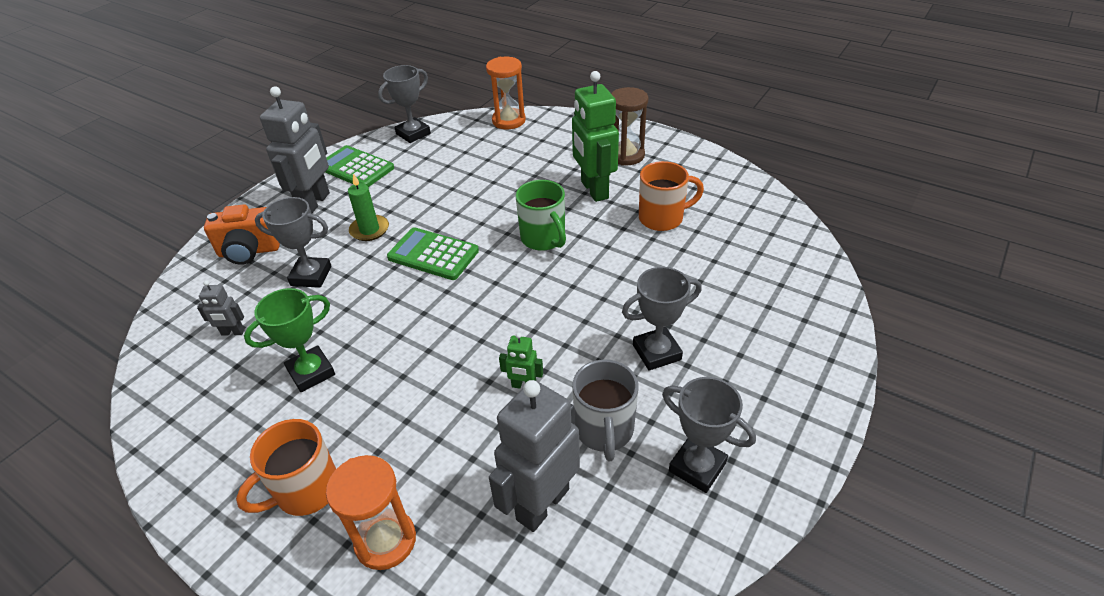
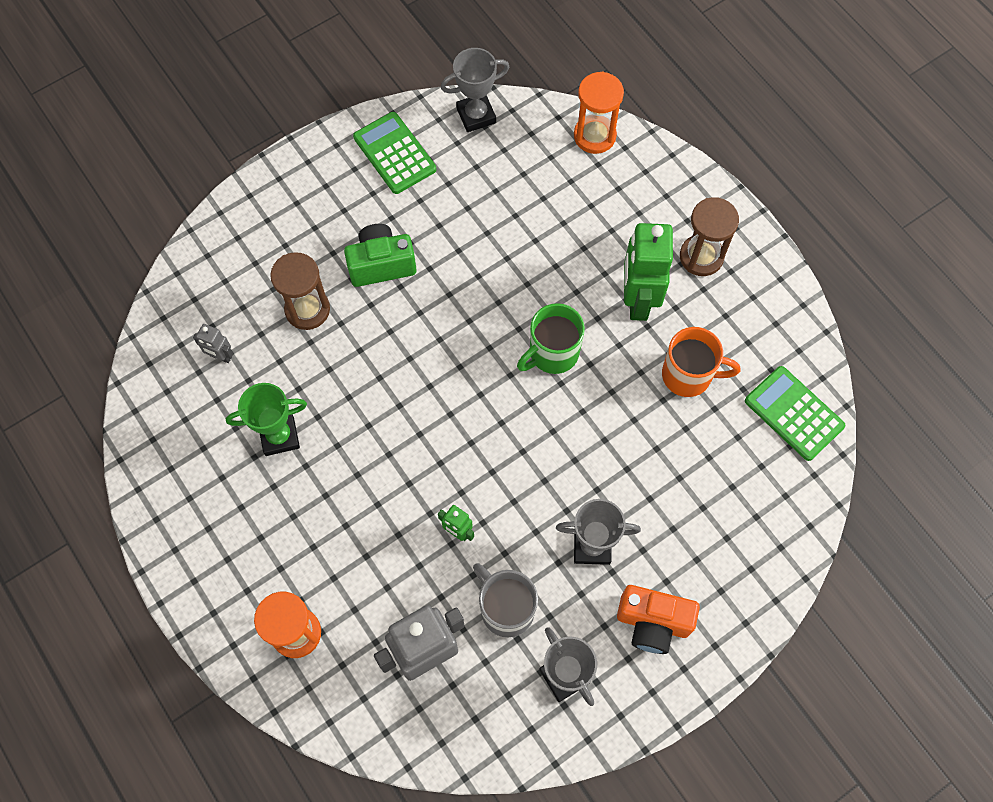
camera: 20 degrees right, 25 degrees up
(249, 251) = (255, 248): orange camera -> orange camera (652, 623)
(306, 491) = (247, 561): orange mug -> none
(311, 276) = (307, 309): grey trophy -> brown hourglass
(314, 203) = (336, 197): grey robot -> none
(369, 230) = (381, 265): green candle -> green camera
(433, 254) = (433, 329): green calculator -> green calculator (793, 413)
(544, 239) = (552, 353): green mug -> green mug turned 60 degrees clockwise
(604, 431) = (506, 608): grey mug -> grey mug turned 120 degrees clockwise

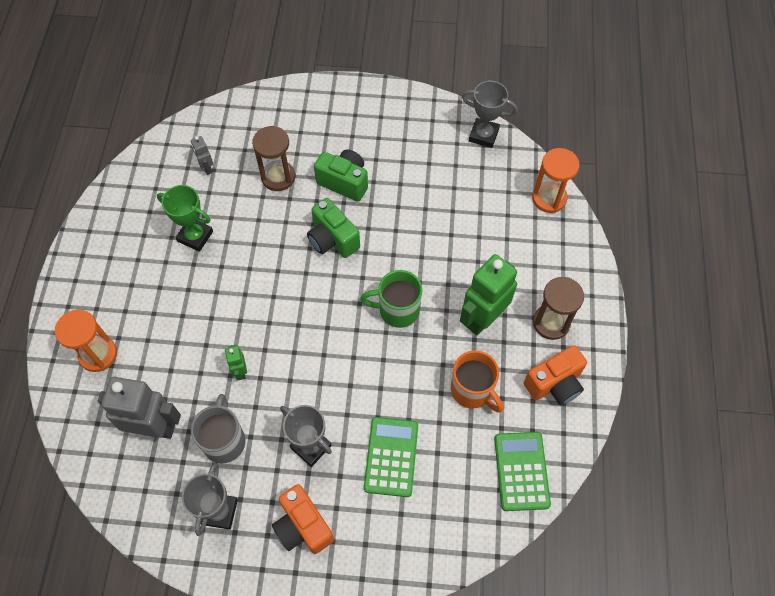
camera: 40 degrees right, 5 degrees down
(394, 153) = (412, 124): green calculator -> green calculator (391, 457)
(425, 332) = (332, 239): none -> green camera
(753, 312) = (554, 384): none -> orange camera

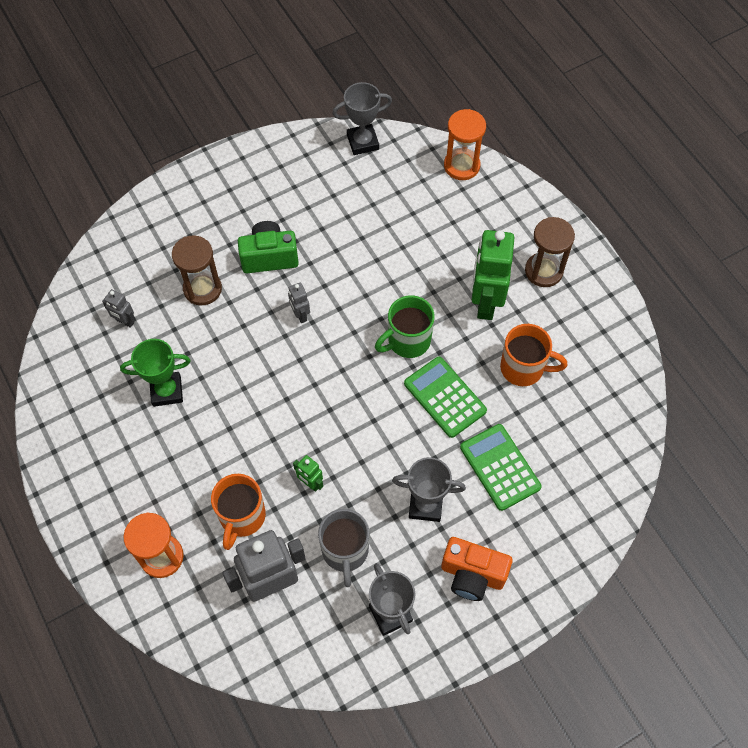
camera: 35 degrees left, 0 degrees up
(173, 363) = (242, 517): none -> orange mug
(224, 440) = (345, 551): grey mug -> grey mug turned 150 degrees counterclockwise
(332, 239) = (300, 315): green camera -> grey robot
(521, 471) = (612, 408): green calculator -> green calculator (444, 397)
(554, 384) = (584, 320): orange camera -> none

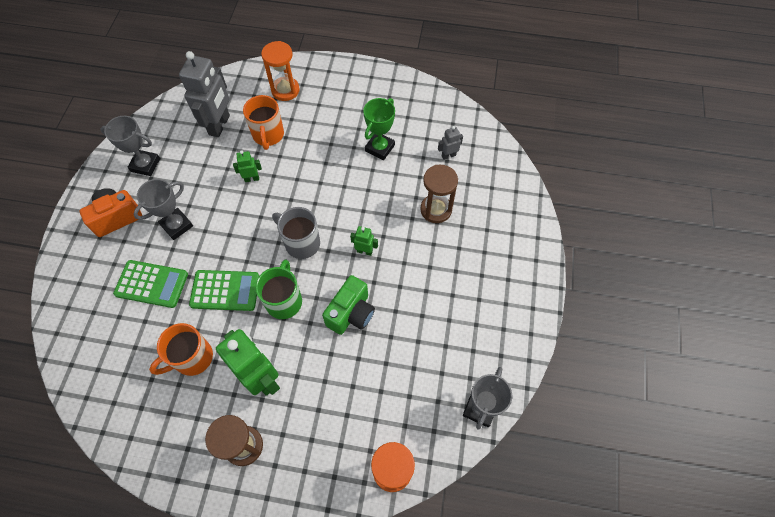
camera: 130 degrees right, 0 degrees up
(242, 517) = (268, 135): orange mug -> orange mug turned 150 degrees counterclockwise
(269, 257) = (427, 264): green camera -> green camera (351, 313)
(300, 315) = (364, 251): grey robot -> green robot
(345, 551) = (198, 168): grey mug -> grey mug (301, 243)

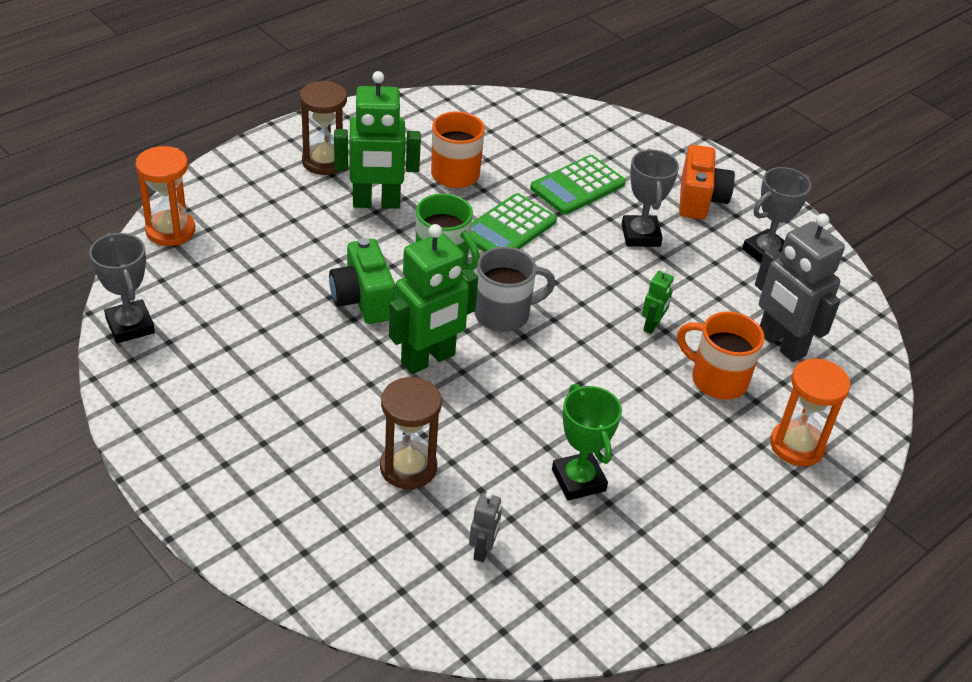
camera: 125 degrees right, 20 degrees down
(364, 251) = (428, 359): green robot -> green robot, size x2.16

